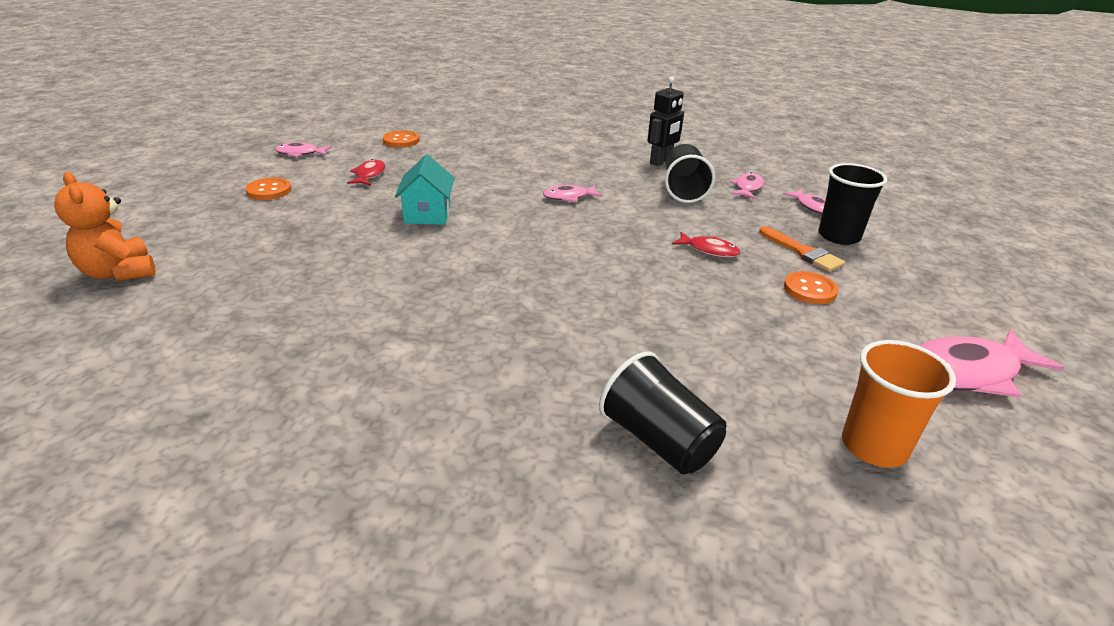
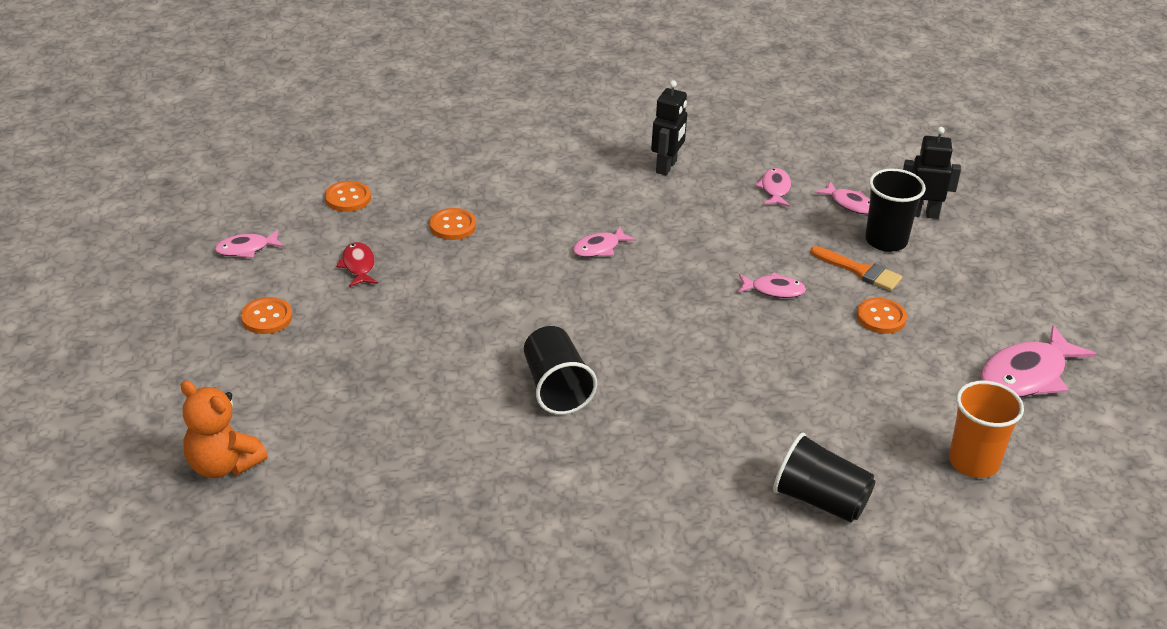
camera: 20 degrees left, 5 degrees up
(427, 214) = (469, 310): turquoise house -> none
(462, 166) = (452, 226): none -> orange button
(684, 190) = (711, 208): black cup -> black cup (556, 388)
(709, 250) = (774, 290): red fish -> pink fish
(883, 224) = (922, 214): none -> black robot

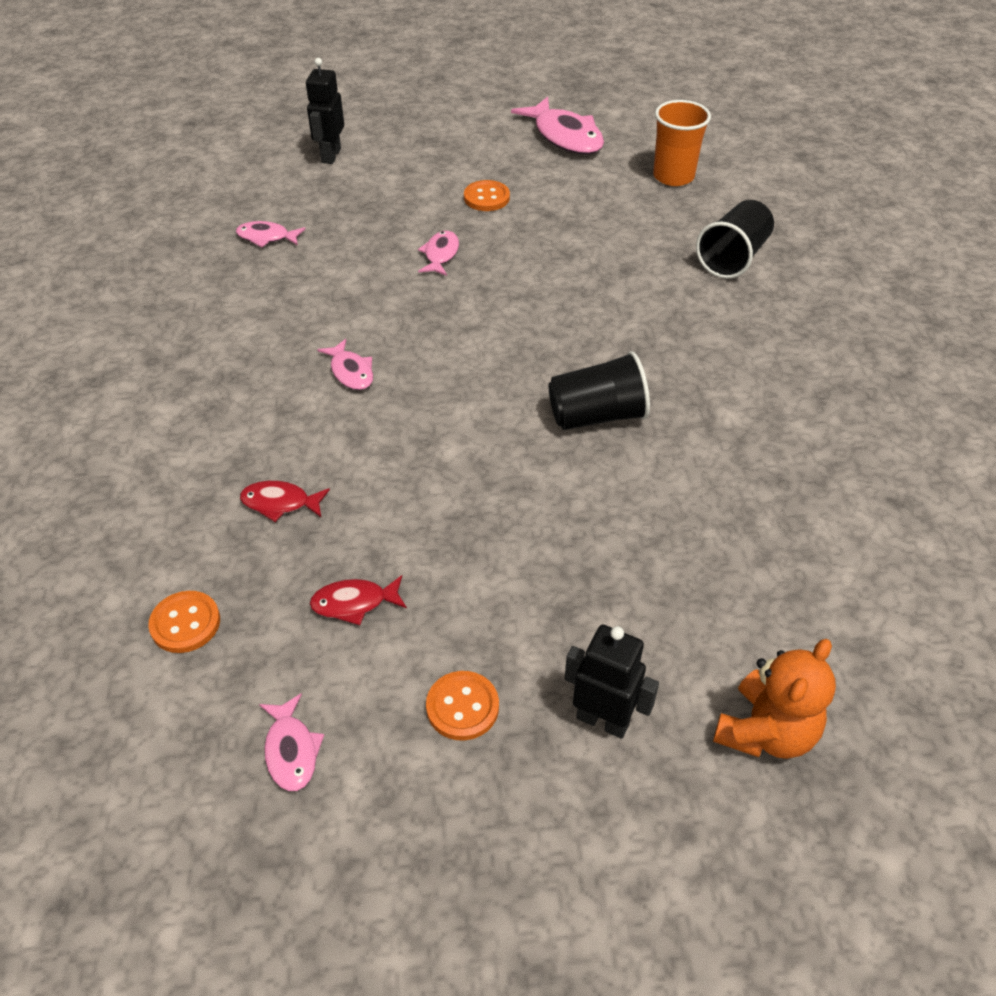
camera: 85 degrees left, 10 degrees up
(452, 226) = (280, 503): orange button -> red fish
(666, 167) = (201, 310): black robot -> black robot (603, 720)
(849, 204) = (305, 194): pink fish -> none
(860, 271) = (415, 201): orange brush -> none
(886, 241) = (370, 181): black cup -> none

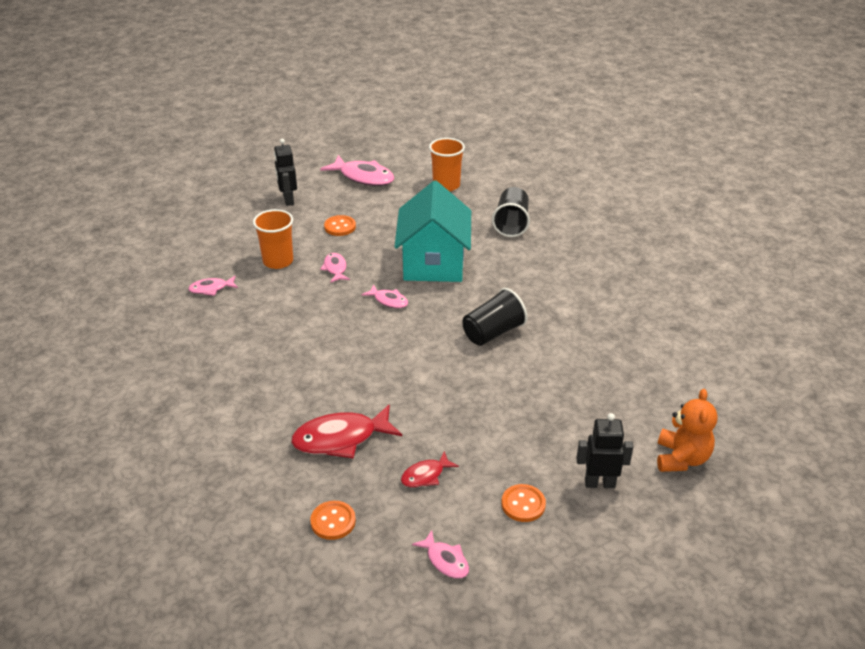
camera: 25 degrees left, 10 degrees down
(280, 503) = (341, 438): red fish -> red fish, size x1.86
(330, 155) = (216, 226): black robot -> black robot (288, 200)
(351, 372) = (329, 353): pink fish -> pink fish (389, 301)
(374, 223) = (278, 261): none -> orange cup
(579, 285) = (433, 263): none -> turquoise house

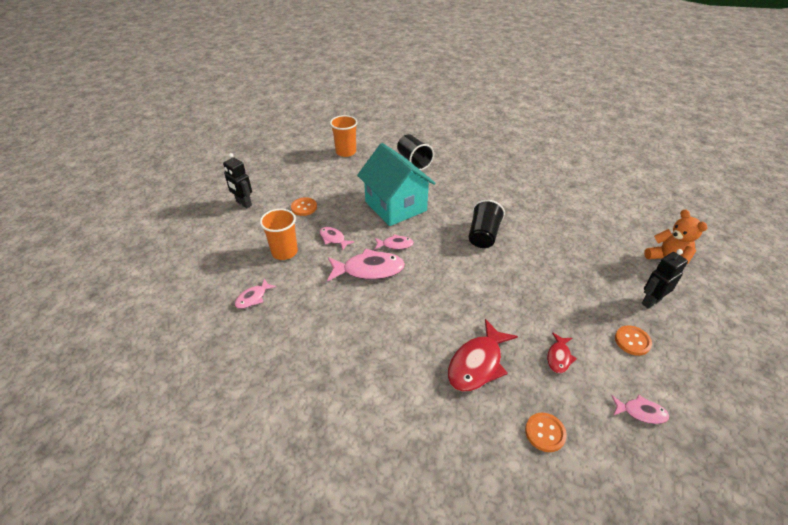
camera: 35 degrees left, 5 degrees up
(363, 177) = (283, 167): pink fish -> pink fish (369, 270)

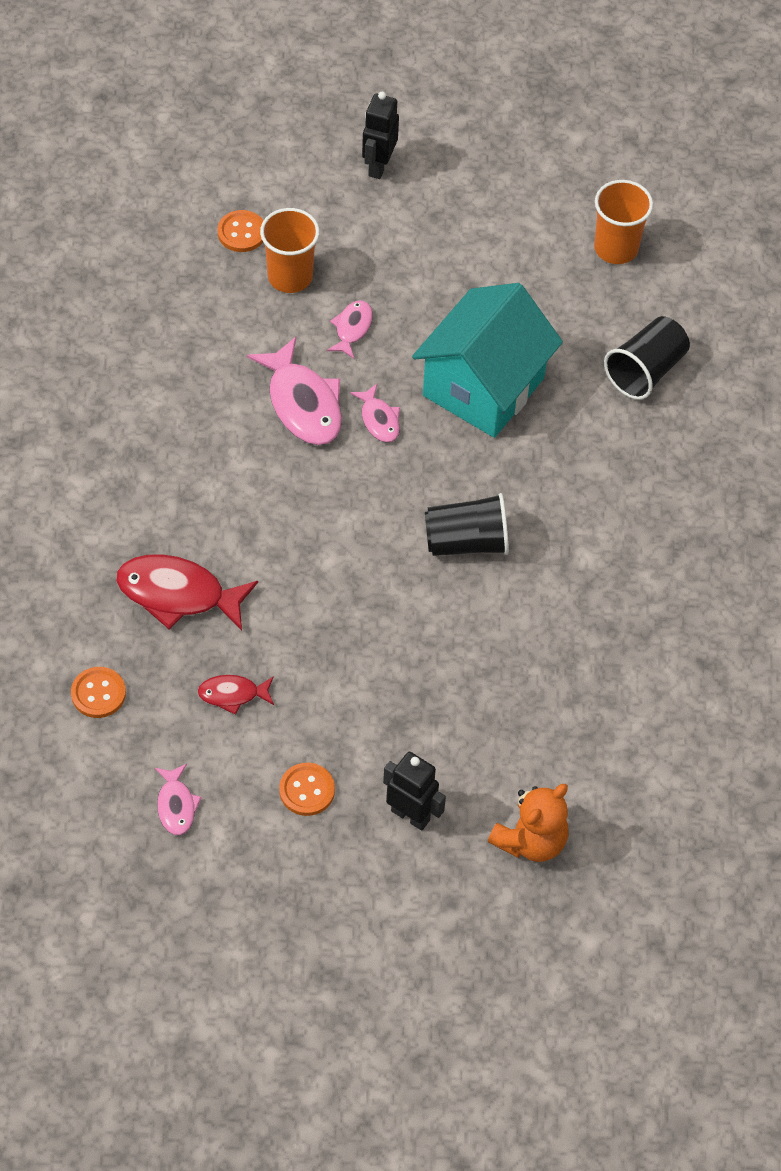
camera: 65 degrees right, 15 degrees up
(253, 298) = (179, 282): pink fish -> none
(304, 207) = (411, 254): orange button -> orange button (241, 232)

